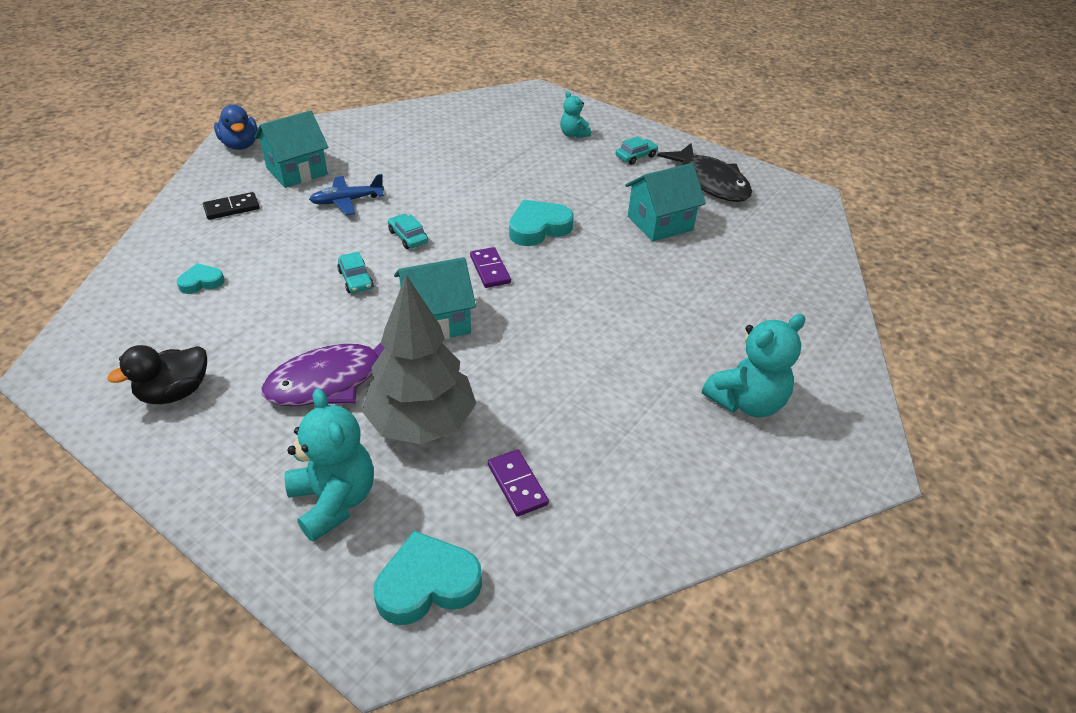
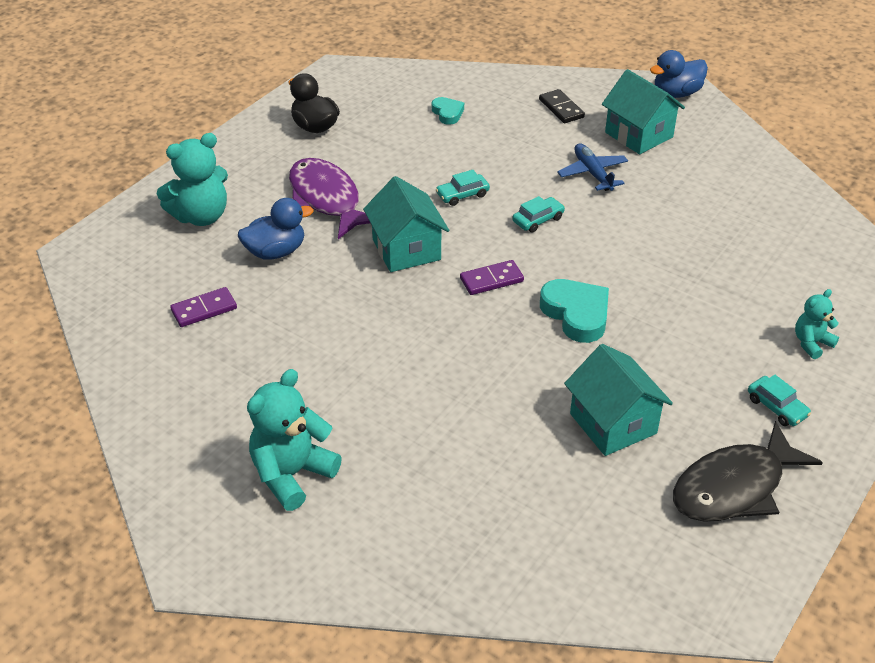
camera: 90 degrees right, 0 degrees up
(421, 423) = (276, 252): grey tree -> blue duck
(427, 584) = (120, 268): turquoise heart -> none
(747, 402) = (292, 474): turquoise teddy bear -> turquoise teddy bear turned 75 degrees clockwise

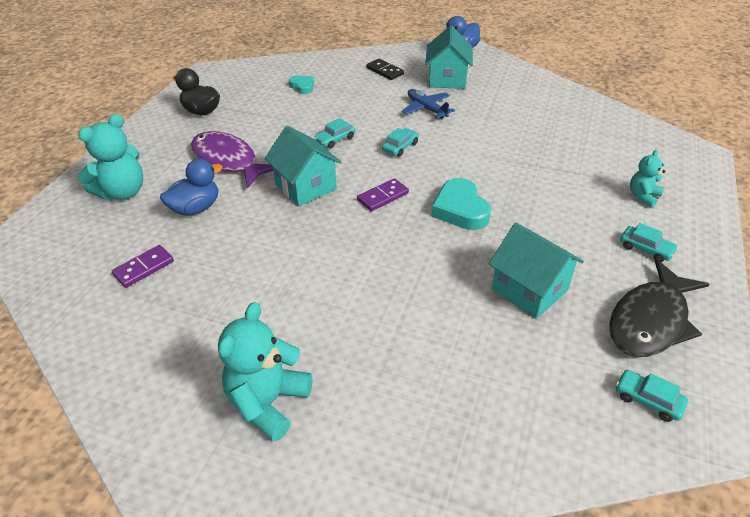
camera: 15 degrees left, 0 degrees up
(576, 314) = (460, 209): turquoise heart -> turquoise heart turned 150 degrees counterclockwise
(638, 135) = (447, 79): turquoise house -> turquoise house turned 60 degrees clockwise
(683, 564) = (648, 400): none -> turquoise car

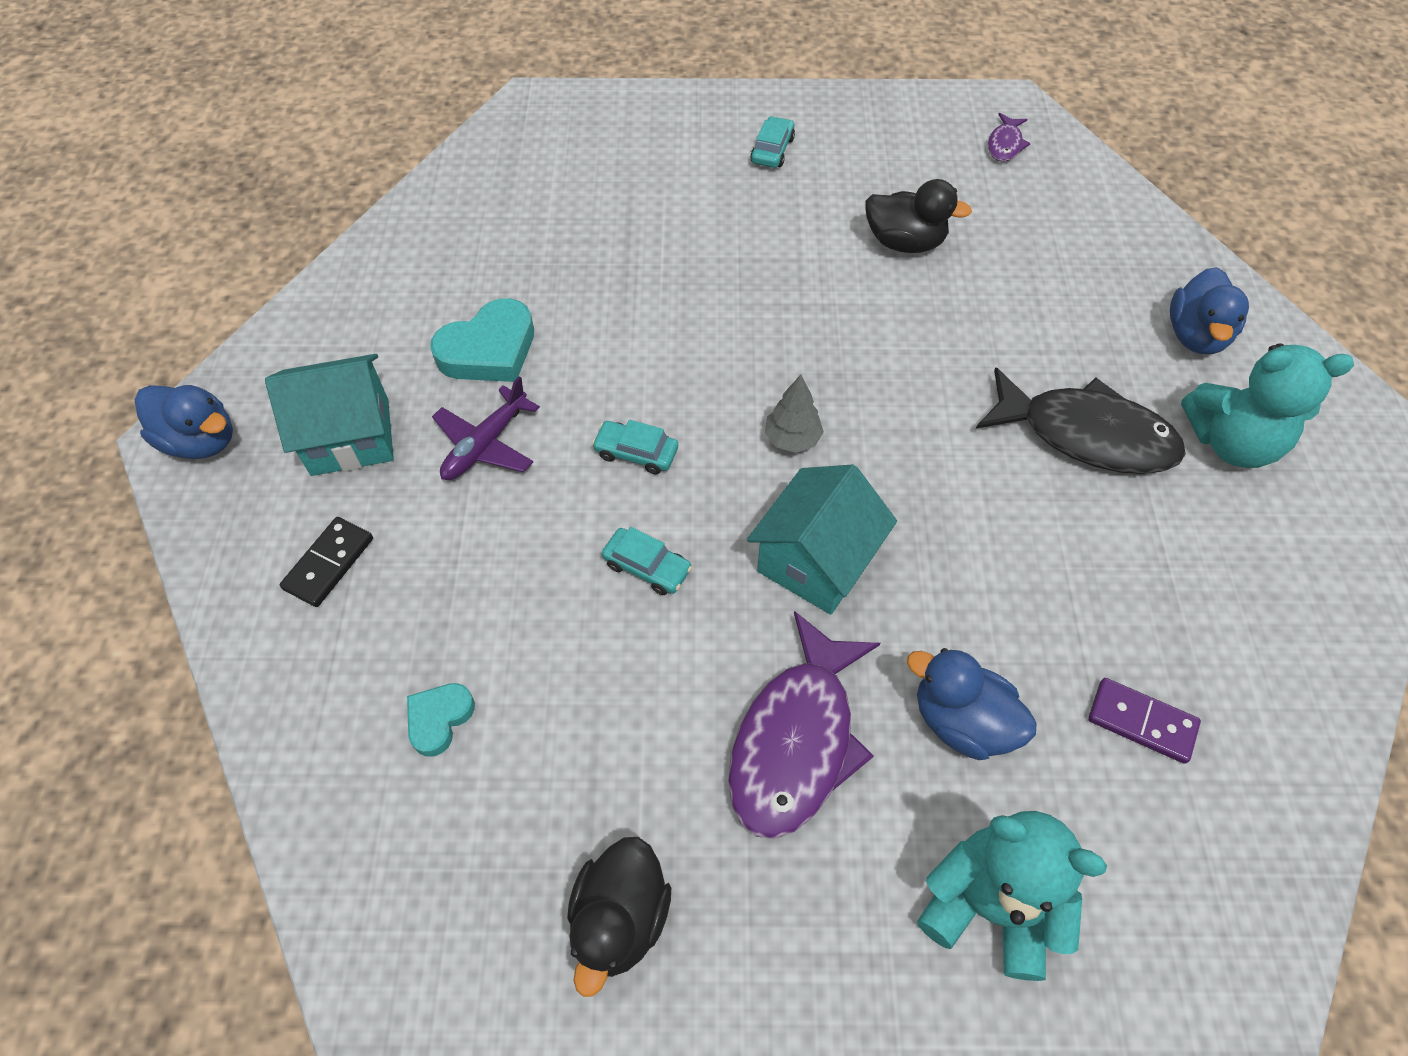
camera: 110 degrees left, 15 degrees up
(373, 435) = (1195, 335): none -> blue duck
(383, 196) = (792, 439): purple domino -> grey tree
(426, 109) = (485, 445): blue plane -> purple plane
(460, 209) = (779, 335): turquoise heart -> turquoise heart (489, 350)
(529, 290) = (904, 242): turquoise house -> black duck
(643, 196) = (661, 155): turquoise teddy bear -> none
(648, 400) = (1005, 144): turquoise car -> purple fish
(650, 321) = (895, 144): black fish -> black fish (1086, 435)

